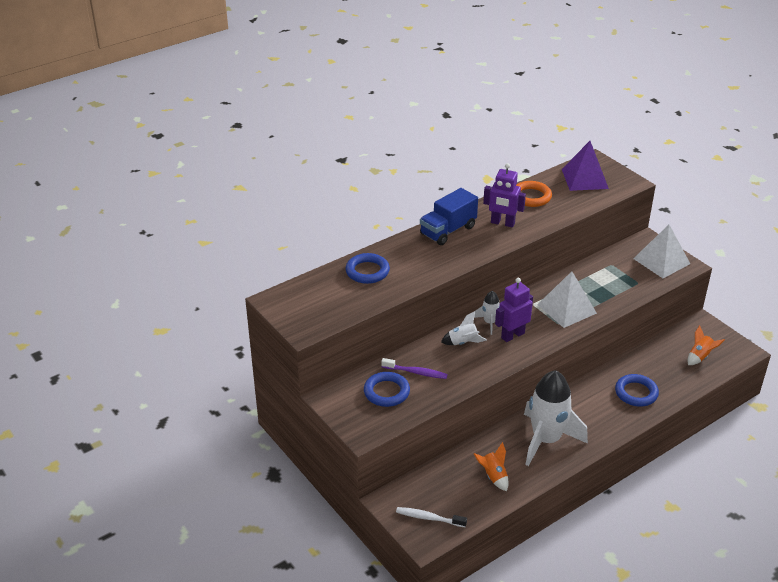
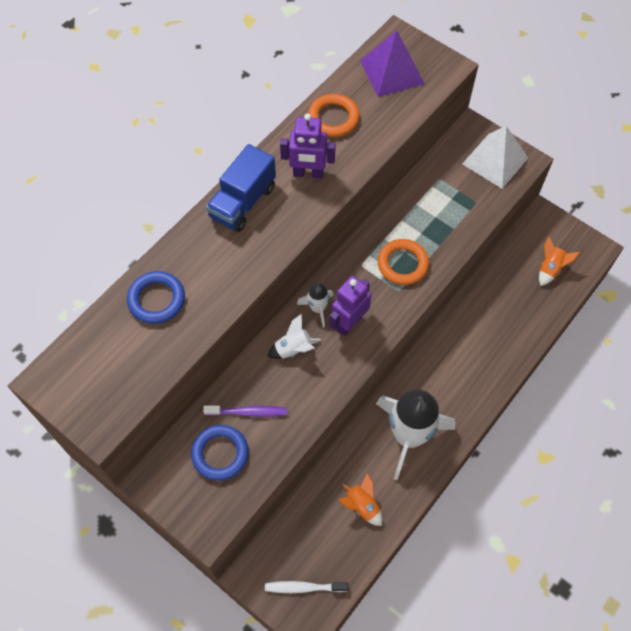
camera: 15 degrees left, 25 degrees up
(566, 309) = (402, 264): white pyramid -> orange ring
(636, 393) = (492, 340): blue ring -> none

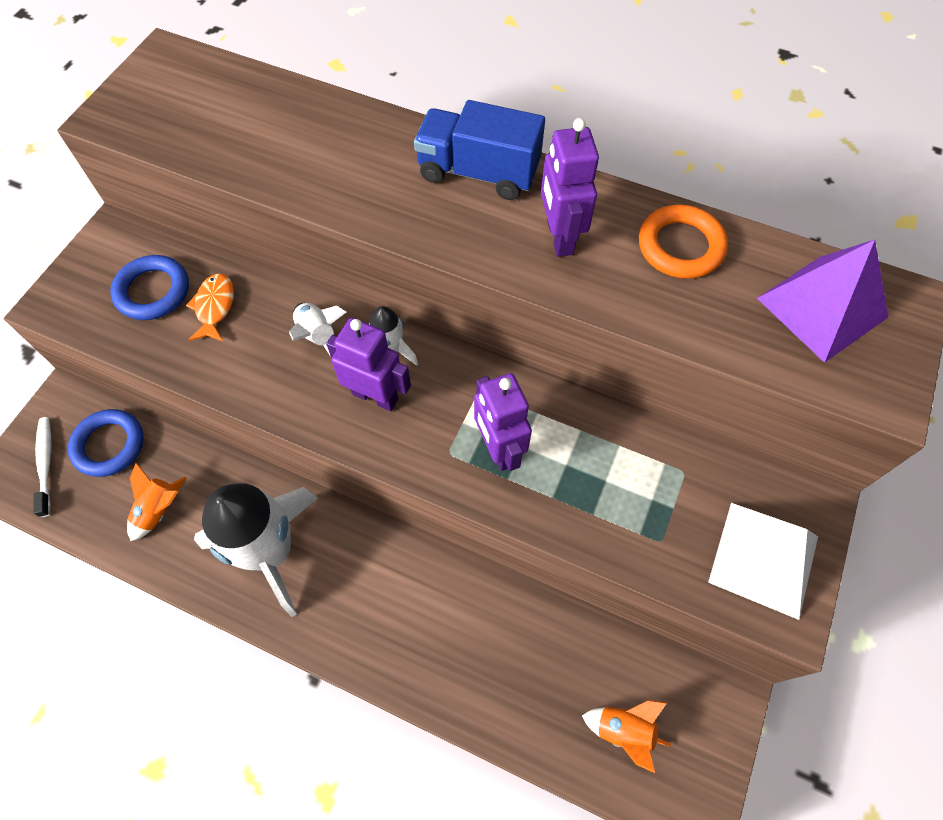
camera: 75 degrees right, 0 degrees up
(156, 300) = (295, 122): blue ring -> blue ring (109, 445)
(248, 412) = (215, 307): purple toothbrush -> orange fish
(402, 264) = (498, 448): orange ring -> purple robot

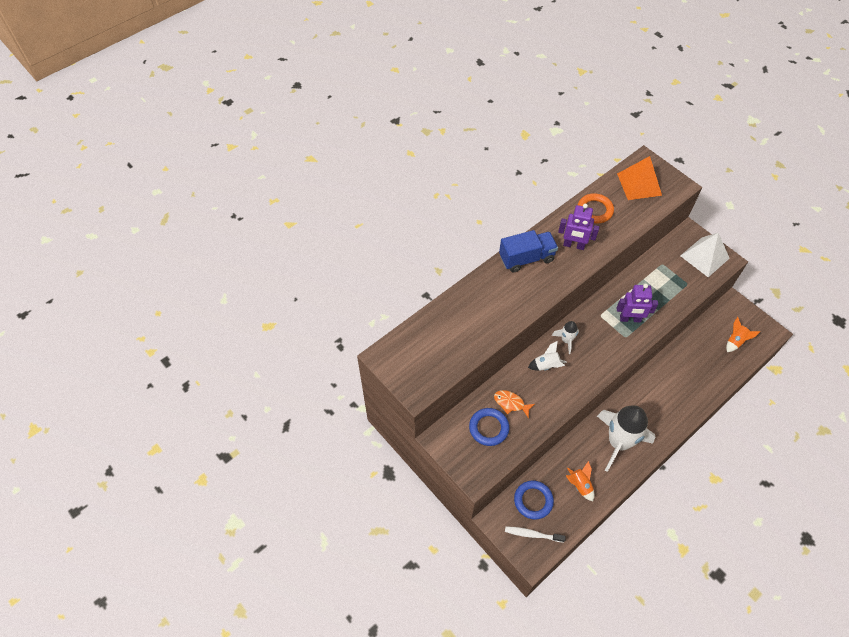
camera: 65 degrees left, 5 degrees down
(375, 396) = (588, 354): purple robot -> none
(478, 173) = (526, 258): blue truck -> blue truck turned 150 degrees counterclockwise
(822, 307) = (639, 184): purple pyramid -> orange pyramid

